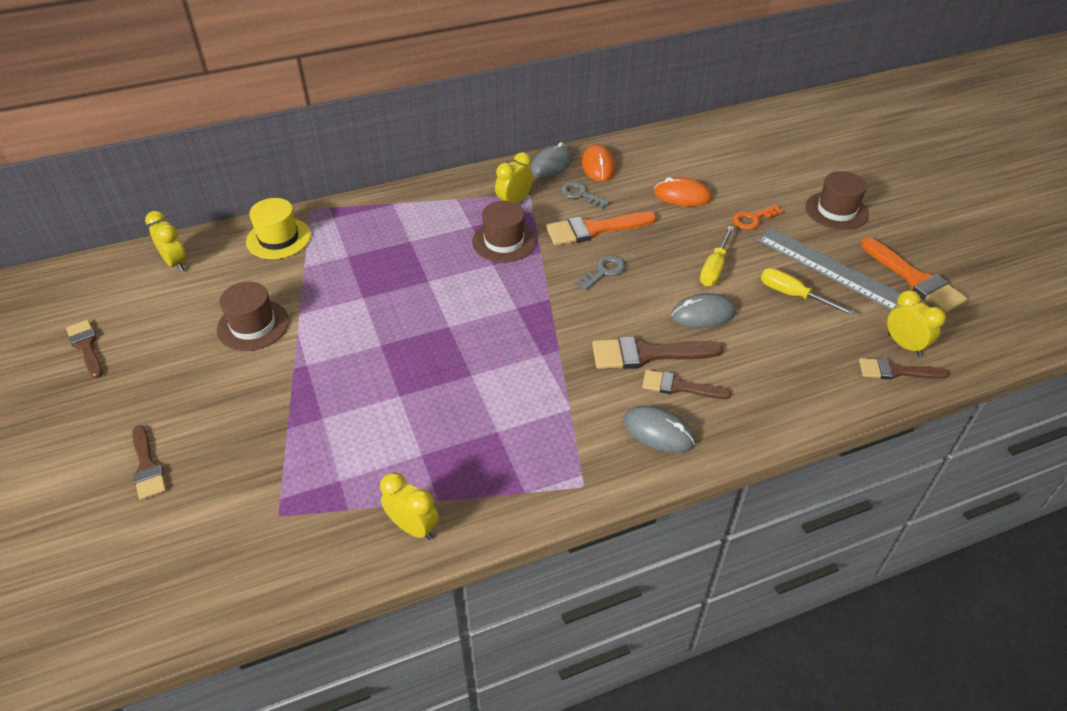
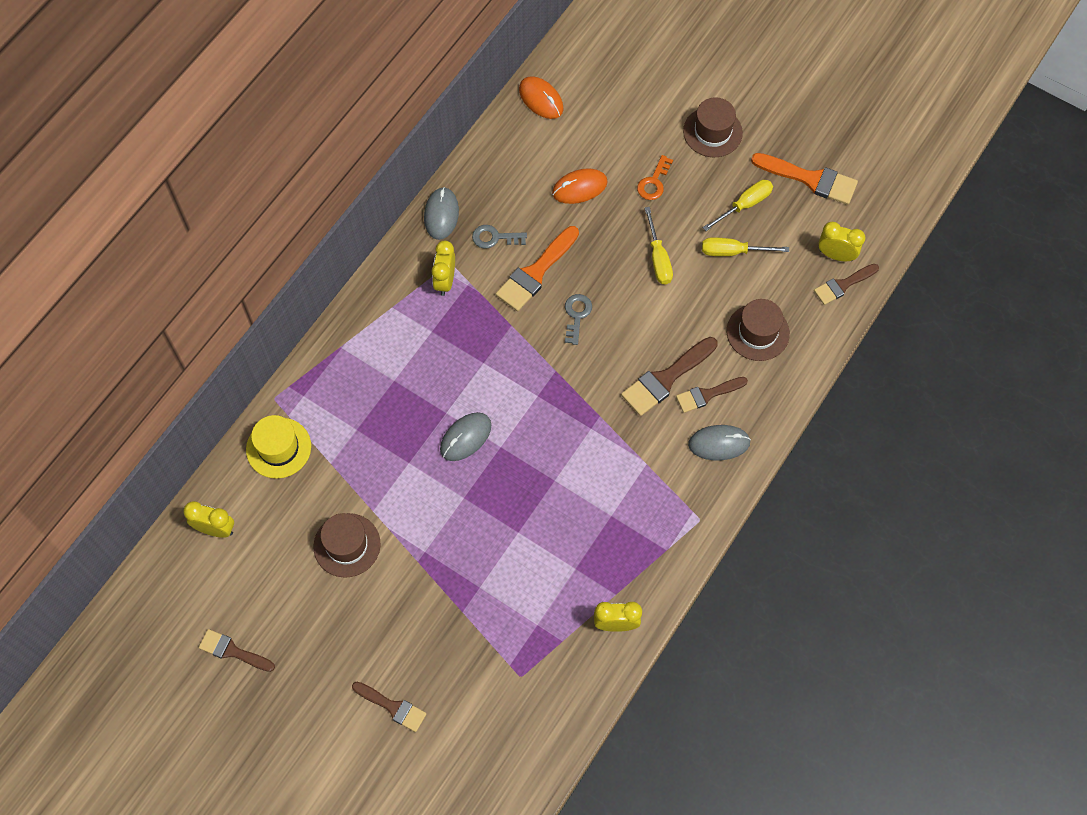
camera: 35 degrees left, 20 degrees up
(504, 241) = (472, 332): brown hat -> brown hat (757, 332)
(598, 166) = (483, 192): orange mouse -> orange mouse (541, 99)
(703, 314) = (680, 313): grey mouse -> grey mouse (465, 437)
(830, 269) = (744, 205): grey ruler -> yellow screwdriver

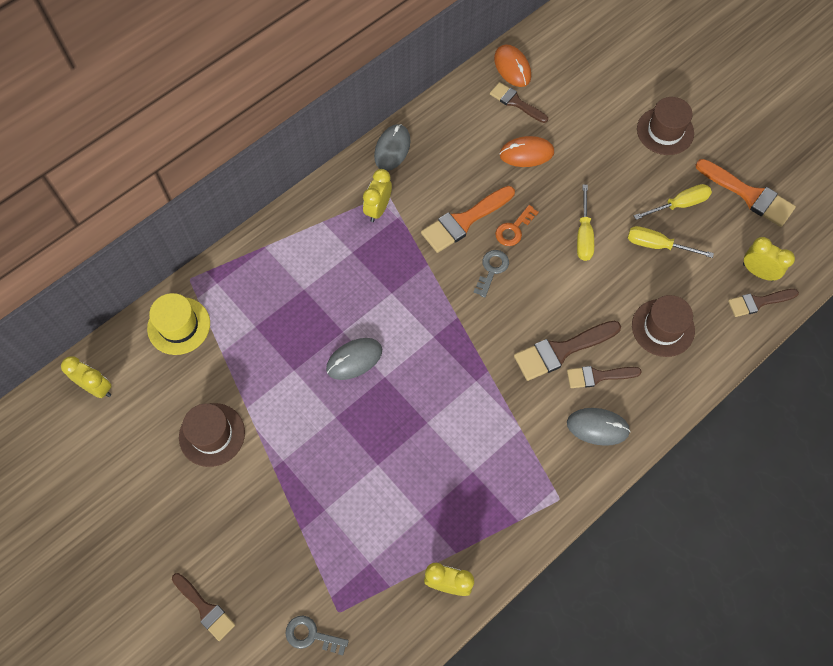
camera: 15 degrees right, 0 degrees up
(232, 651) = (73, 510): brown brush -> brown brush (516, 102)
(495, 238) = (435, 180): grey key -> grey key (311, 635)
(654, 182) = (597, 164): orange key -> orange key (514, 229)

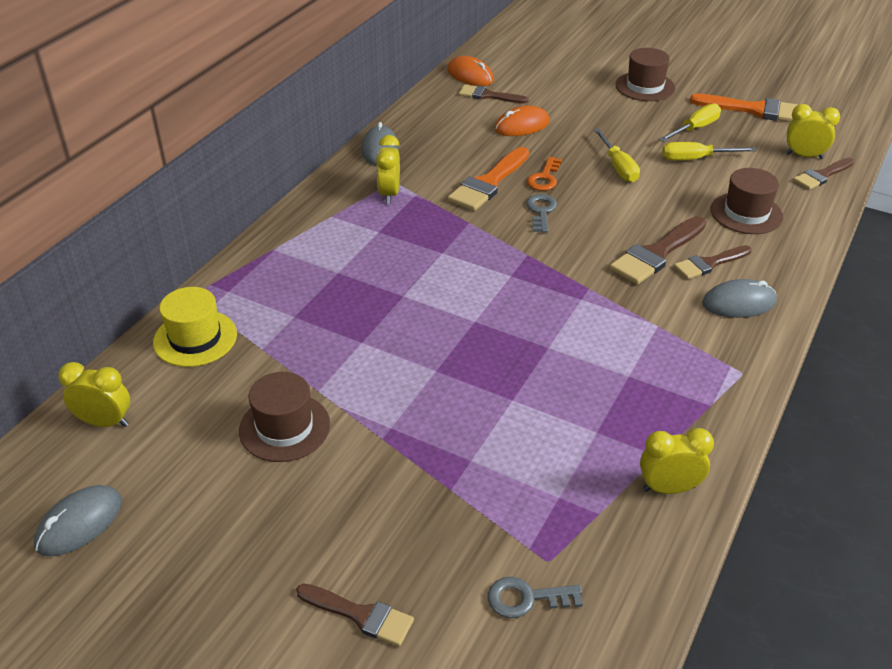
camera: 20 degrees left, 25 degrees down
(354, 359) = (430, 315): grey mouse -> grey mouse (79, 523)

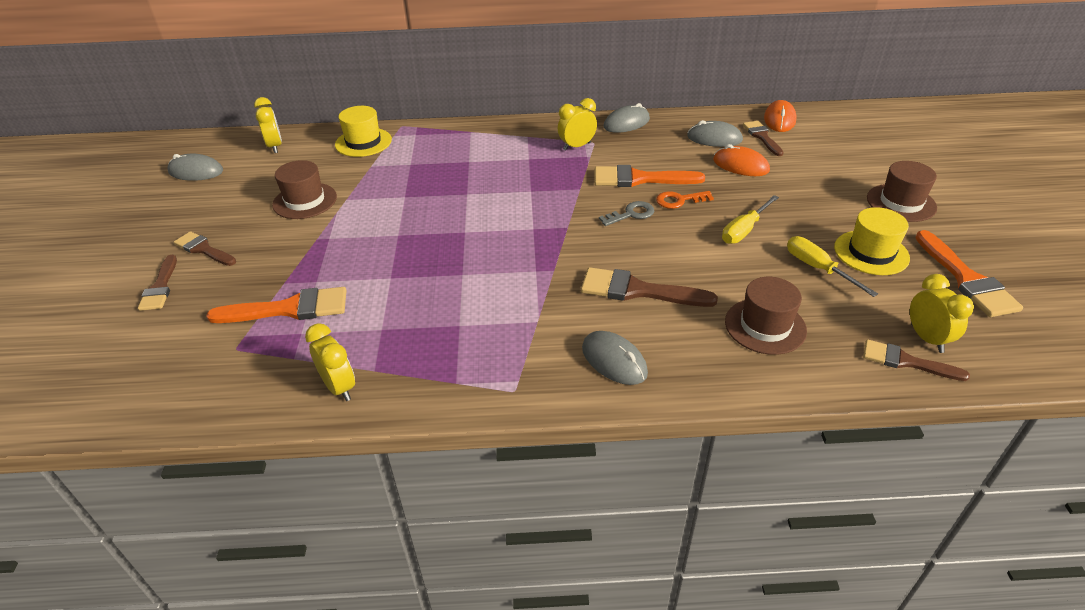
camera: 60 degrees right, 0 degrees up
(464, 118) = (714, 138): none -> grey mouse
(507, 496) = (289, 309): none -> orange brush
(526, 598) = (197, 350): grey key -> none
(695, 129) = (871, 252): yellow screwdriver -> yellow hat
(709, 263) = (656, 325): brown brush -> brown brush (203, 249)

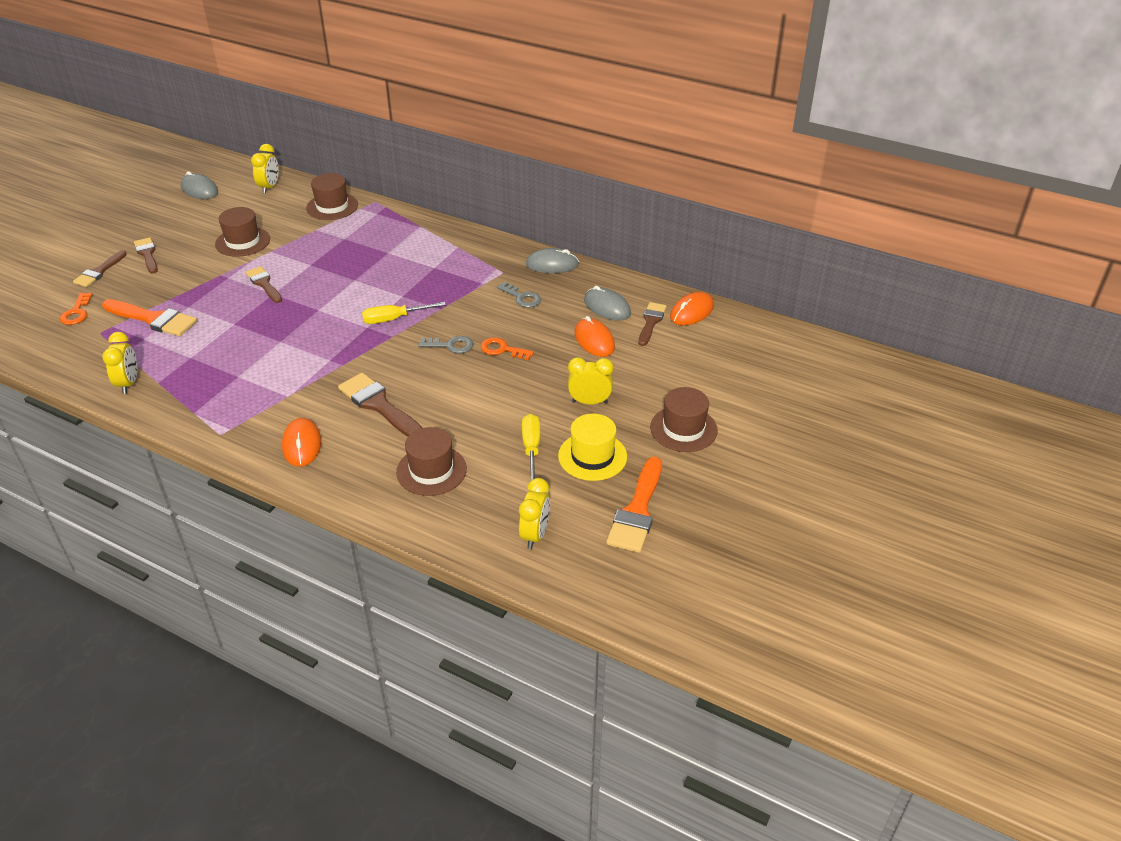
camera: 30 degrees right, 0 degrees up
(179, 339) = (77, 312): none -> orange key
(363, 142) = (332, 206): yellow hat -> brown hat
(577, 146) = (484, 271): yellow clock -> yellow clock (589, 402)
(614, 360) = (302, 444): grey mouse -> orange mouse
(637, 155) = (522, 297): none -> grey key
(640, 179) = (496, 319): orange brush -> none
(744, 230) = (518, 395): yellow screwdriver -> yellow screwdriver (394, 319)
(906, 361) = (494, 542): brown brush -> brown brush (264, 284)

